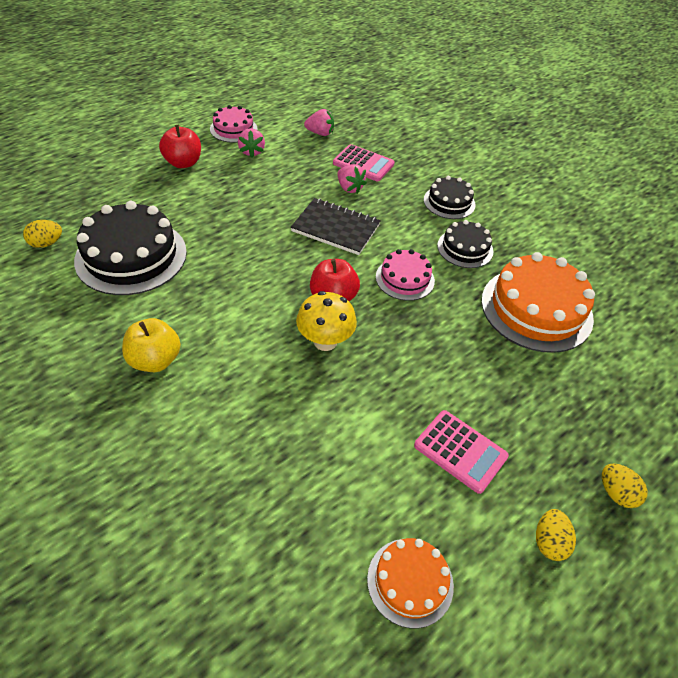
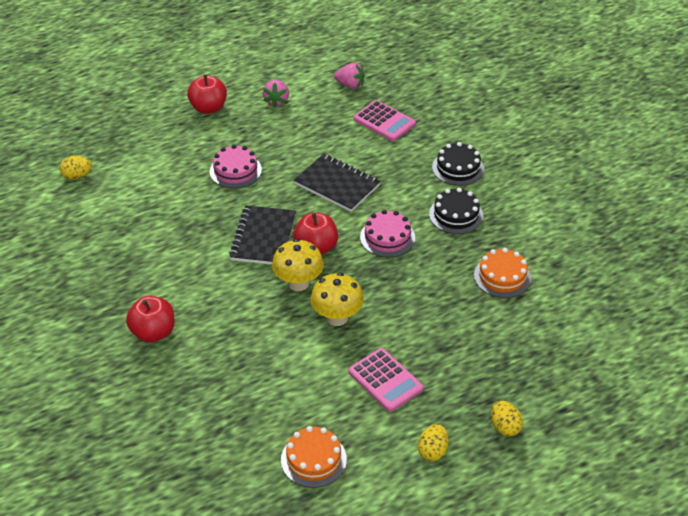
camera: 15 degrees right, 5 degrees down
(131, 256) = (147, 194): black cake -> none
(155, 360) = (154, 283): yellow apple -> none
(165, 426) = (153, 332): none -> red apple
(233, 129) = (264, 75): pink cake -> pink cake (235, 170)
(272, 292) = (263, 237): none -> black notebook
(349, 188) = (362, 146): pink strawberry -> none
(380, 378) = (337, 318): none -> yellow mushroom
(536, 309) = (502, 276): orange cake -> orange cake, size x0.55

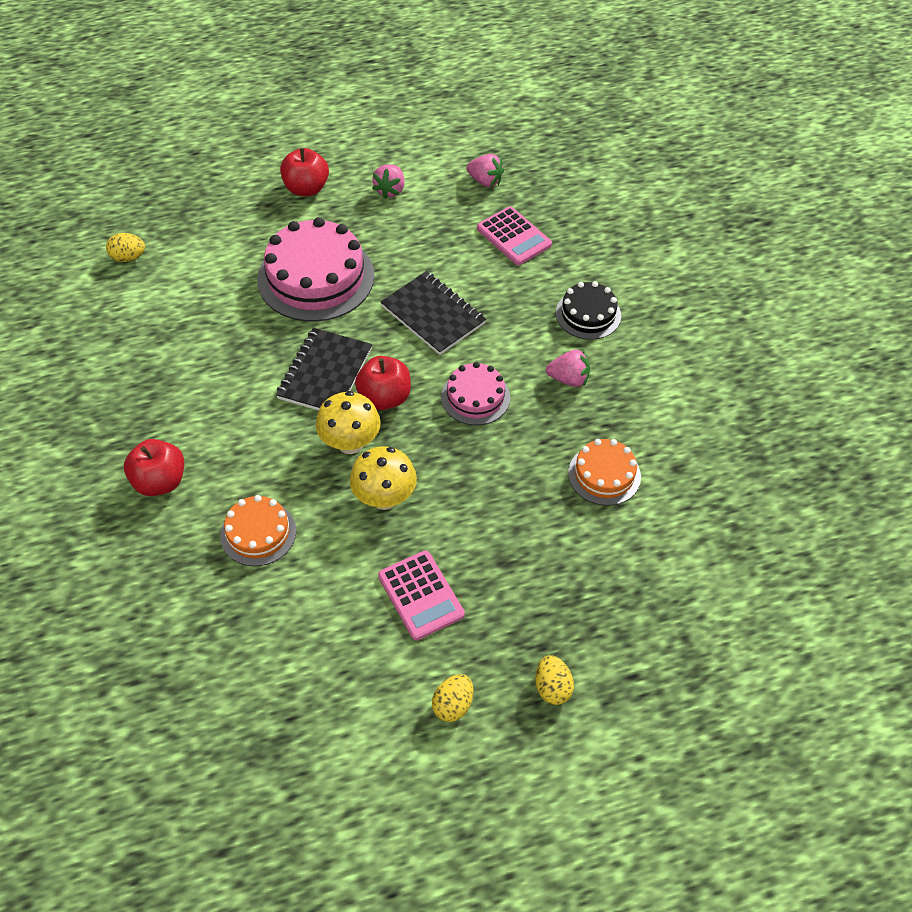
camera: 10 degrees right, 10 degrees up
(235, 170) = (316, 277): pink cake -> pink cake, size x1.82
(313, 459) = (304, 689): orange cake -> orange cake (258, 533)
(456, 215) = (568, 379): black cake -> pink strawberry

